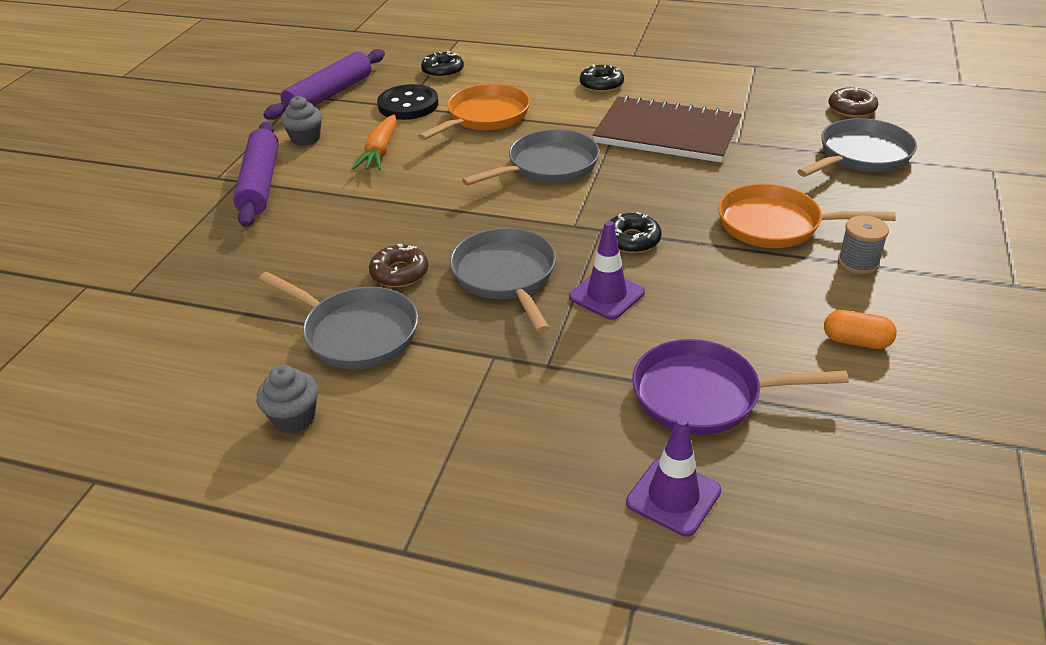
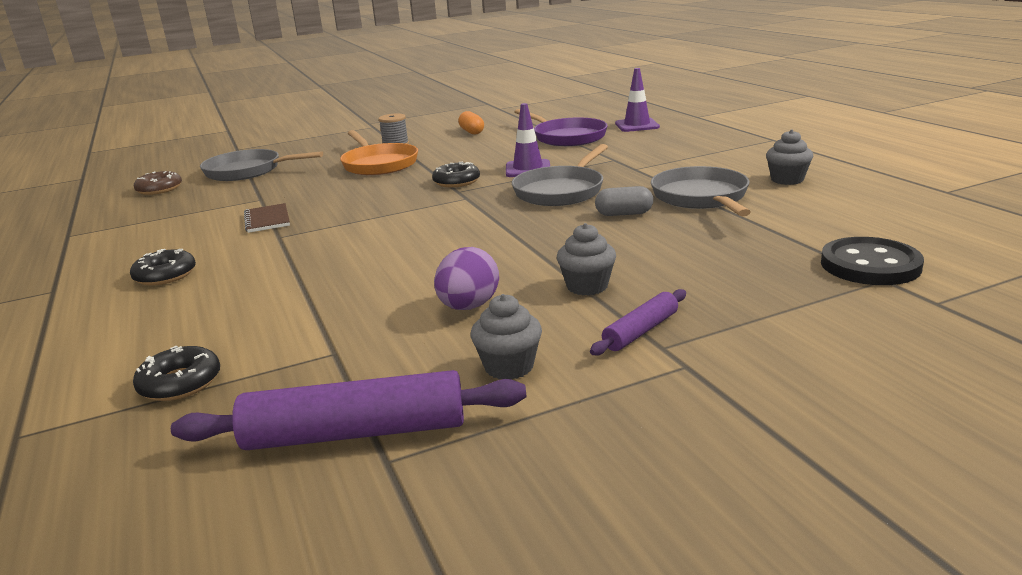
camera: 130 degrees left, 15 degrees down
(260, 183) = (640, 331): purple rolling pin -> purple rolling pin, size x0.54
(330, 194) = (587, 286): none -> grey cupcake
(380, 152) = (468, 307): orange carrot -> purple egg
(399, 273) = (624, 214): brown donut -> grey capsule
(408, 105) = (327, 351): black button -> black button (870, 265)
(484, 117) = (313, 295): orange pan -> none
(548, 166) = (388, 233): grey pan -> none
(667, 133) = (267, 220): brown notebook -> brown notebook, size x0.44

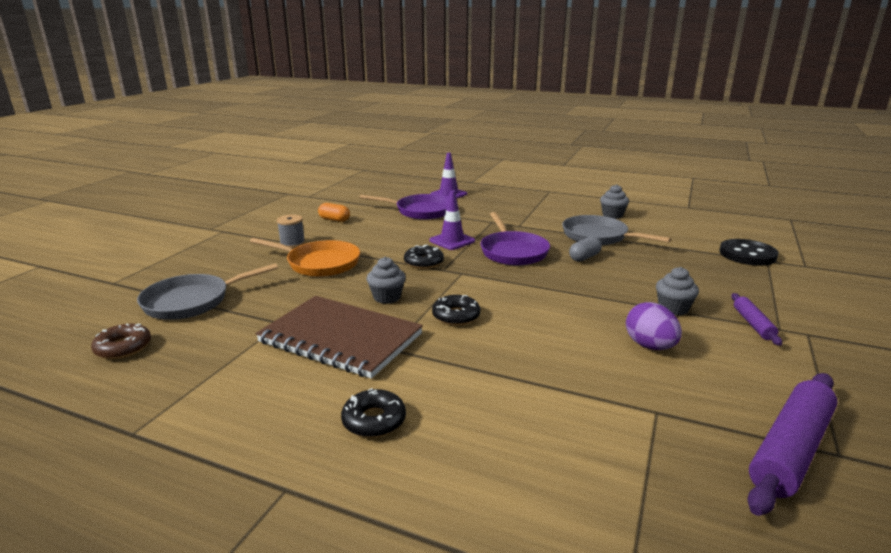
camera: 45 degrees left, 0 degrees up
(180, 383) = (624, 488): black donut -> black donut (456, 316)
(267, 220) = (340, 338): brown notebook -> brown notebook, size x2.27
(509, 367) = (753, 371): grey cupcake -> grey cupcake (387, 297)
(561, 191) = (512, 251): grey pan -> purple pan

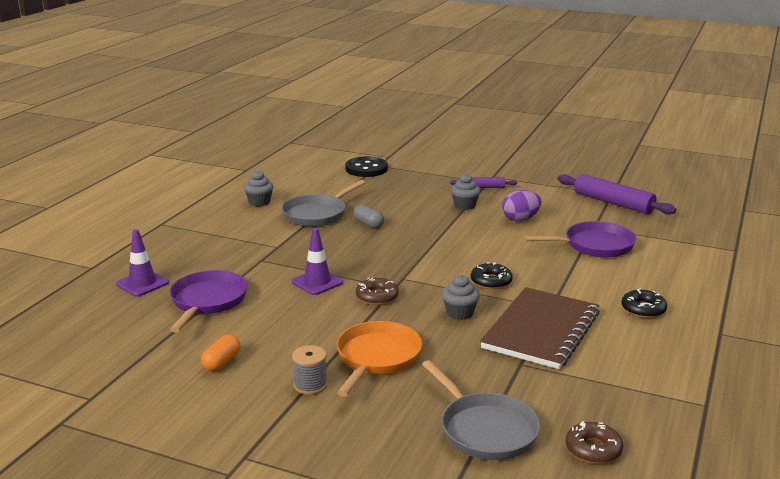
camera: 90 degrees left, 0 degrees up
(424, 262) = (377, 297): black donut -> brown donut
(512, 251) = (351, 253): purple pan -> purple pan (594, 245)

